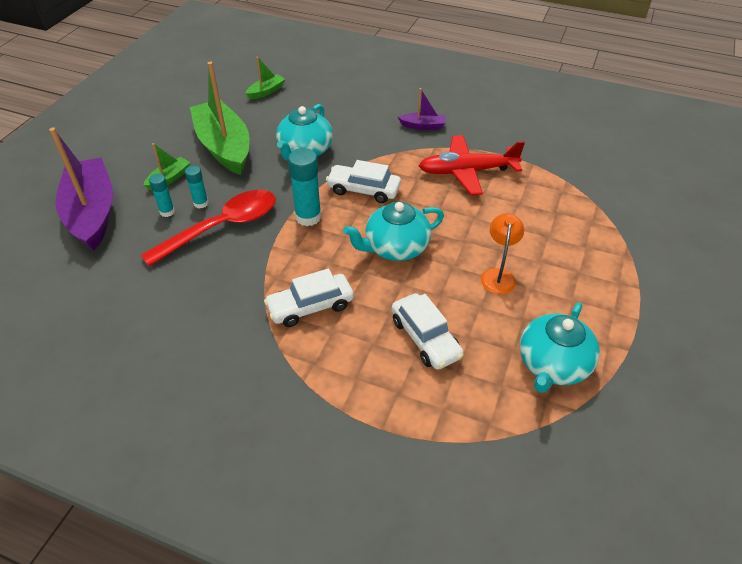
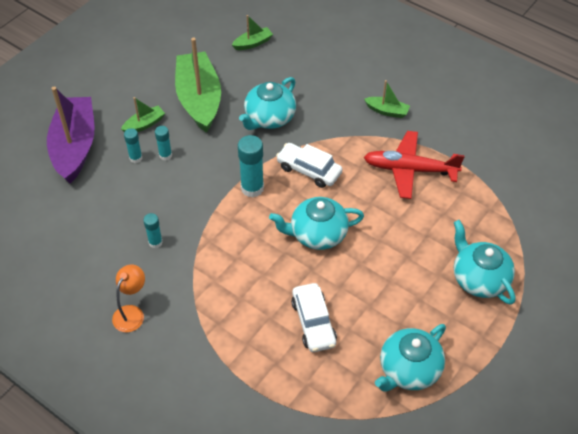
camera: 15 degrees right, 5 degrees up
(212, 291) = (155, 242): none -> turquoise glue stick
(222, 227) = (177, 183): red spoon -> none
(310, 306) = (229, 273): white car -> none
(423, 126) = (387, 111): purple boat -> green boat
(498, 275) = (396, 280): orange lamp -> orange lamp (132, 313)
(583, 257) = (479, 279): none -> turquoise teapot

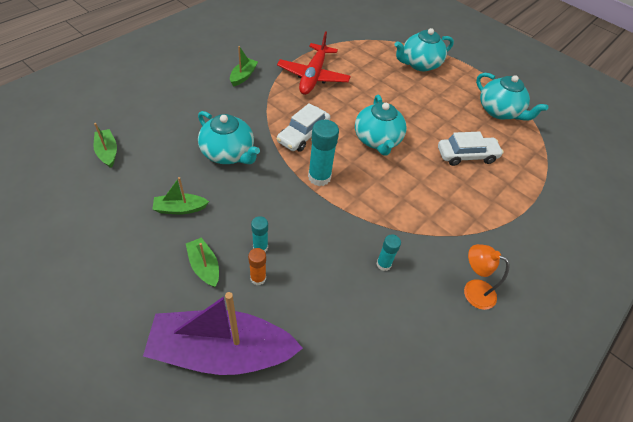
camera: 90 degrees left, 0 degrees up
(135, 158) = (258, 278): turquoise glue stick -> orange glue stick
(199, 99) = (180, 208): green boat -> green boat, size x0.45

